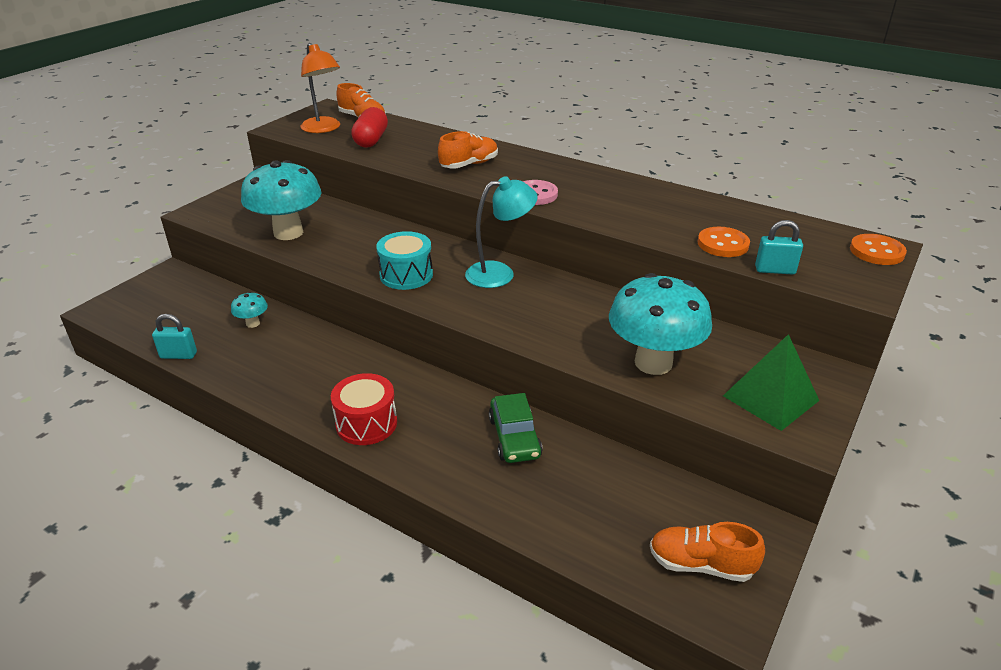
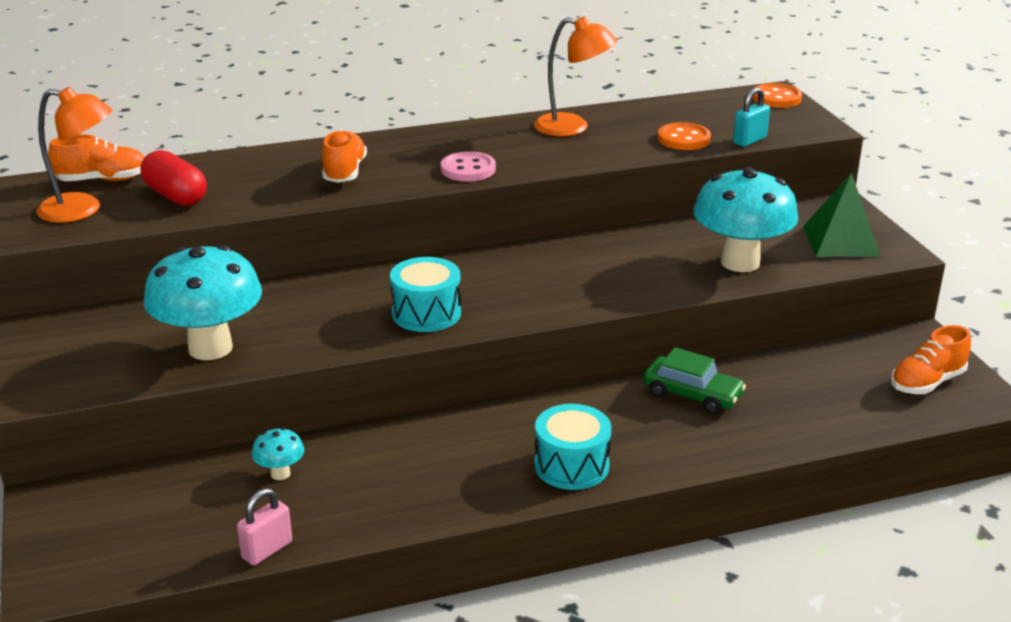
camera: 50 degrees left, 5 degrees down
(178, 355) = (267, 550): turquoise padlock -> pink padlock
(366, 423) = (571, 466): red drum -> turquoise drum
(500, 273) = (502, 266): turquoise lamp -> none
(660, 200) = (572, 127): none -> orange lamp

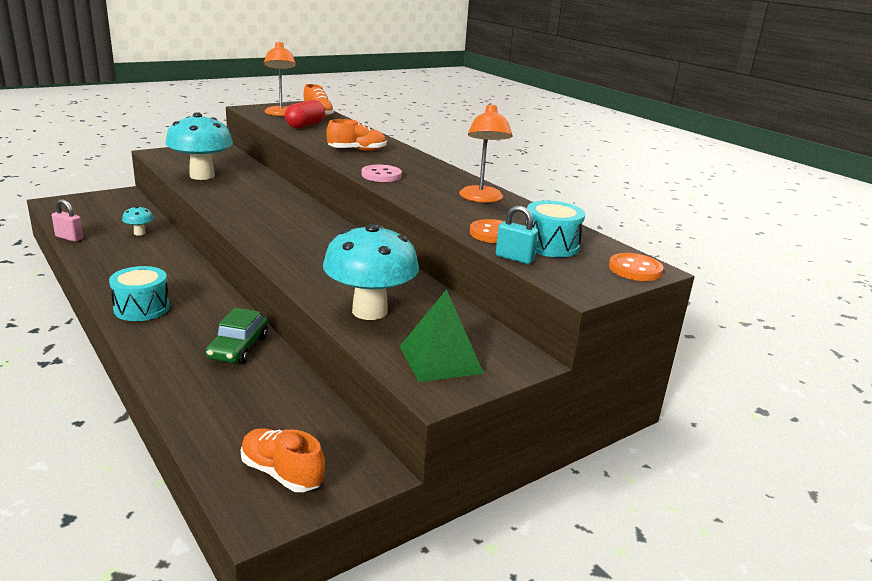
camera: 70 degrees right, 5 degrees down
(426, 313) = (251, 216): turquoise drum -> turquoise drum (550, 245)

